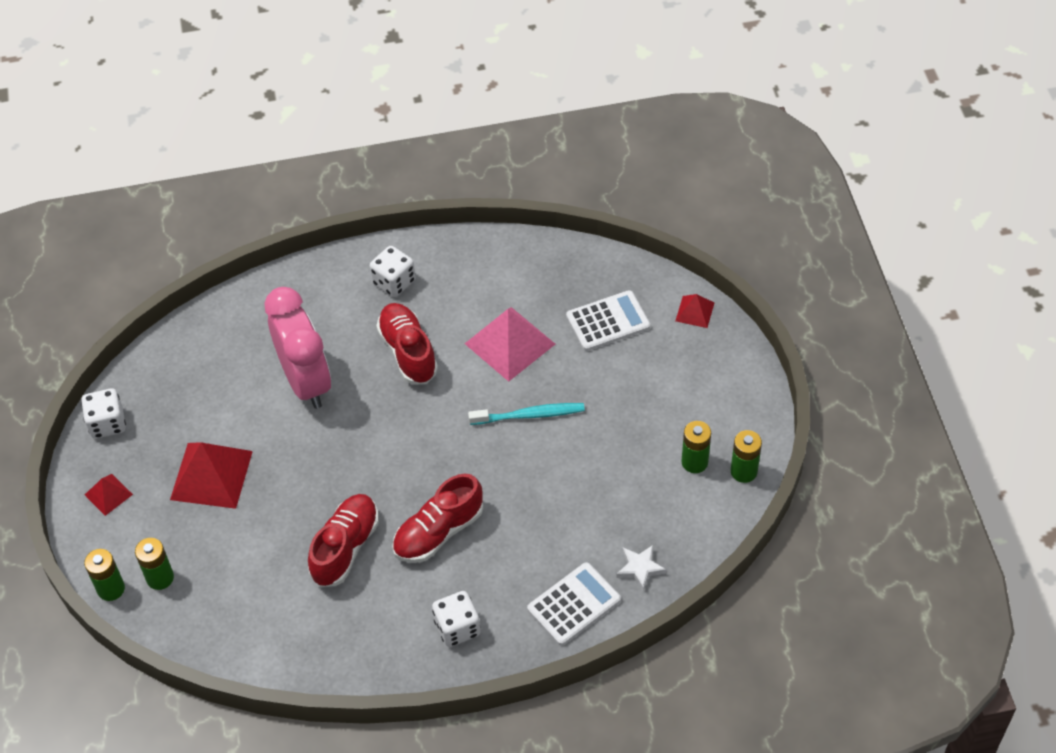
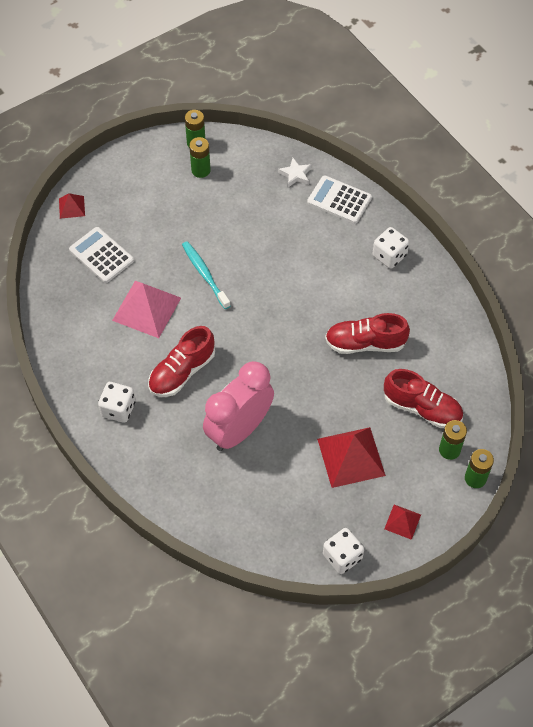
camera: 115 degrees left, 5 degrees up
(438, 532) = (325, 293): red shoe -> red shoe (422, 408)

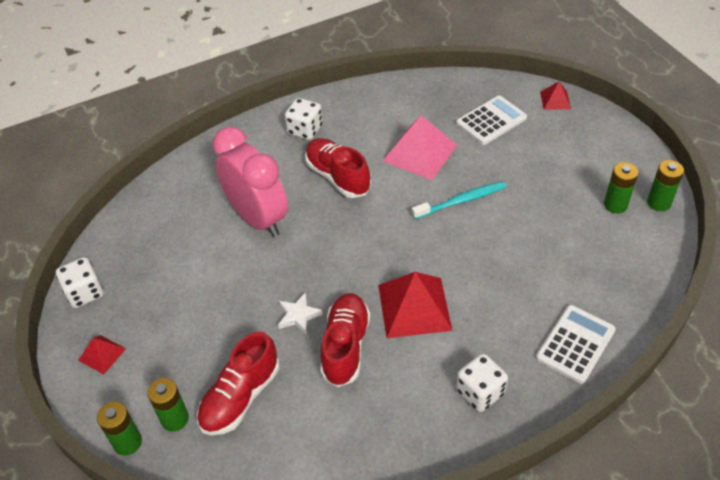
camera: 100 degrees right, 10 degrees down
(295, 174) = (616, 299): white star -> white star (298, 316)
(351, 457) = (197, 313): red pyramid -> red pyramid (414, 307)

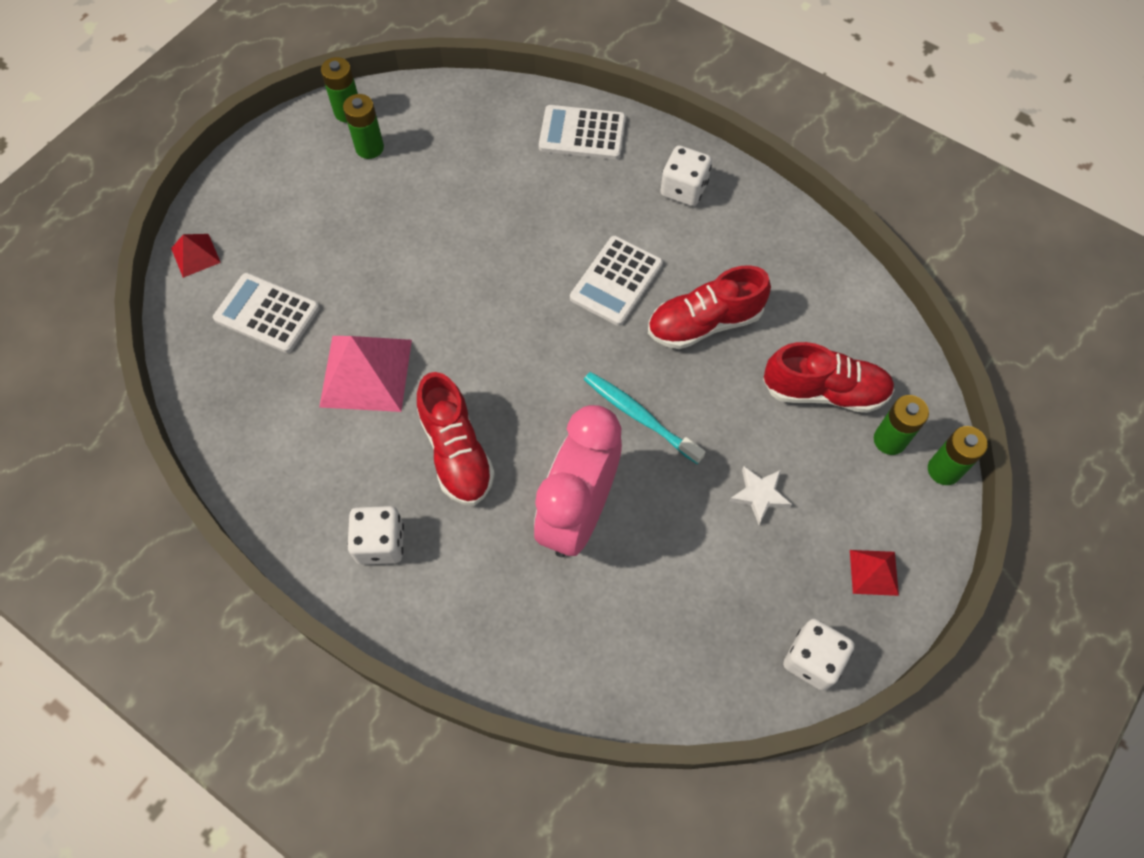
camera: 120 degrees left, 15 degrees up
(298, 316) = (694, 388): white star -> white star (759, 495)
(338, 177) = (456, 452): red shoe -> red shoe turned 45 degrees counterclockwise
(414, 307) = (616, 281): red pyramid -> white calculator
(461, 201) = (434, 295): turquoise toothbrush -> turquoise toothbrush (640, 417)

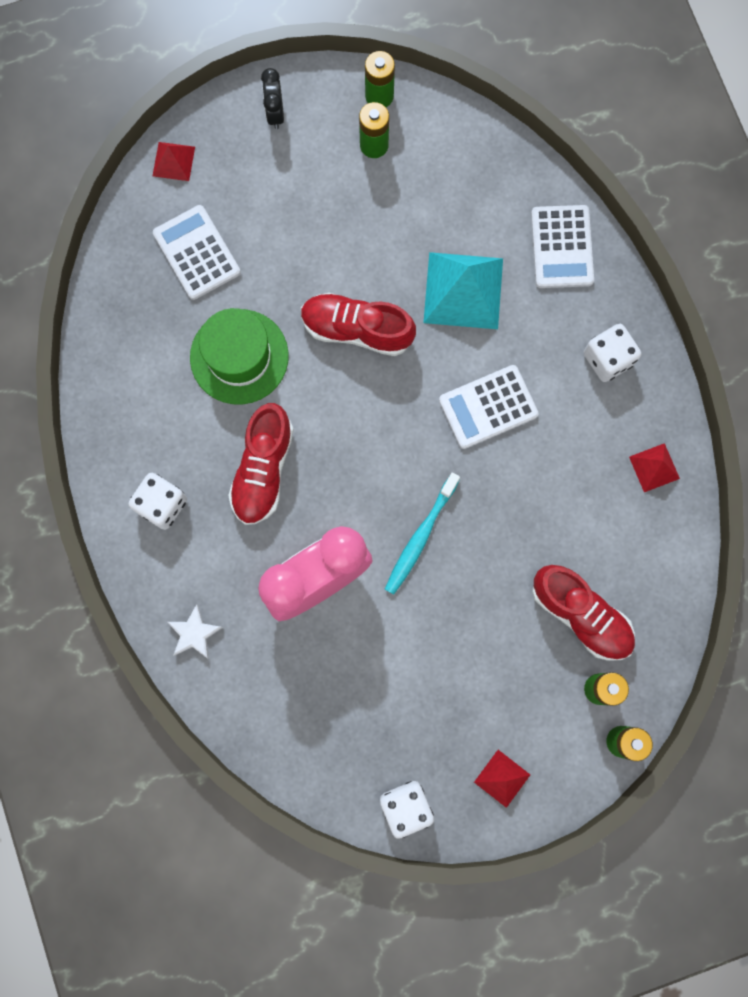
camera: 35 degrees right, 15 degrees up
(265, 171) = (275, 113): none -> black clock
(366, 372) = (239, 356): pink pyramid -> green hat
(526, 208) = (463, 290): none -> turquoise pyramid
(582, 133) = (562, 247): white calculator -> white calculator turned 135 degrees counterclockwise
(640, 417) = (420, 536): turquoise toothbrush -> turquoise toothbrush turned 135 degrees counterclockwise
(704, 323) = (531, 492): red shoe -> red shoe (357, 329)
(759, 495) = (463, 661): white star -> white star (194, 633)
(786, 244) = (654, 467): none -> red pyramid

